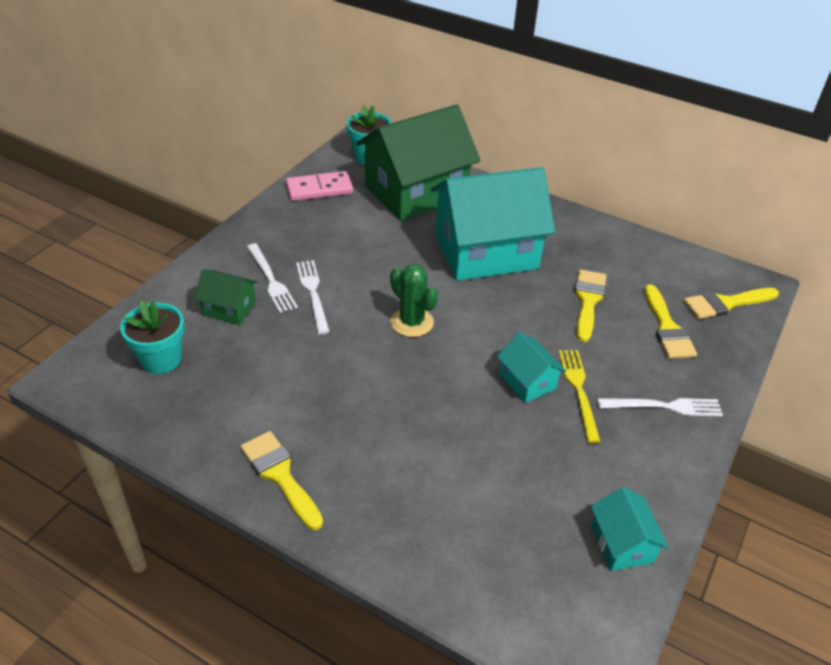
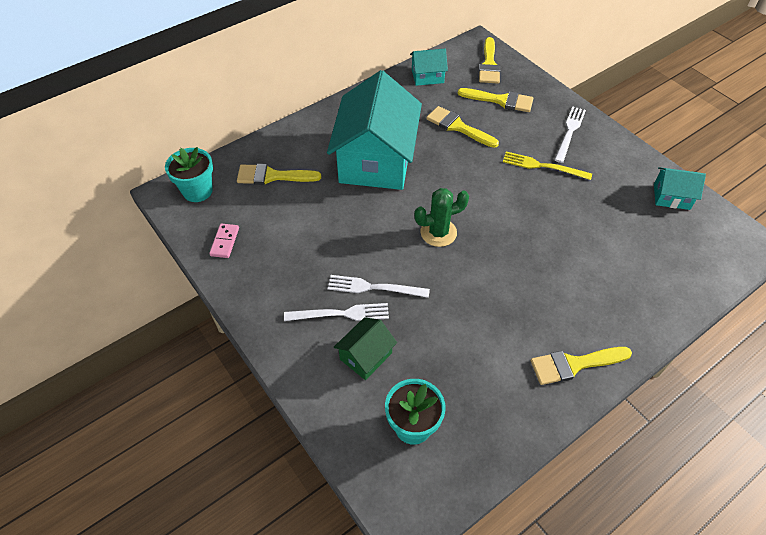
camera: 65 degrees left, 10 degrees up
(319, 189) = (224, 242): pink domino -> pink domino, size x0.62
(416, 192) = (272, 176): green house -> yellow brush
(527, 381) = (525, 189): turquoise house -> turquoise house (427, 76)

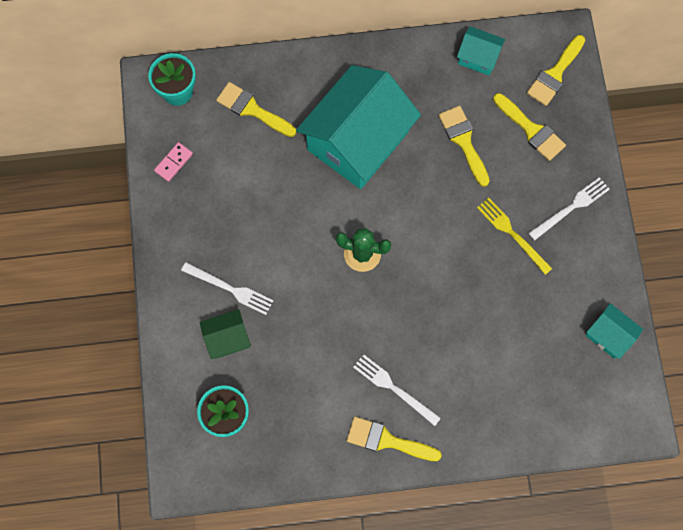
camera: 30 degrees right, 20 degrees up
(374, 287) = (272, 279): white fork -> white fork (394, 388)

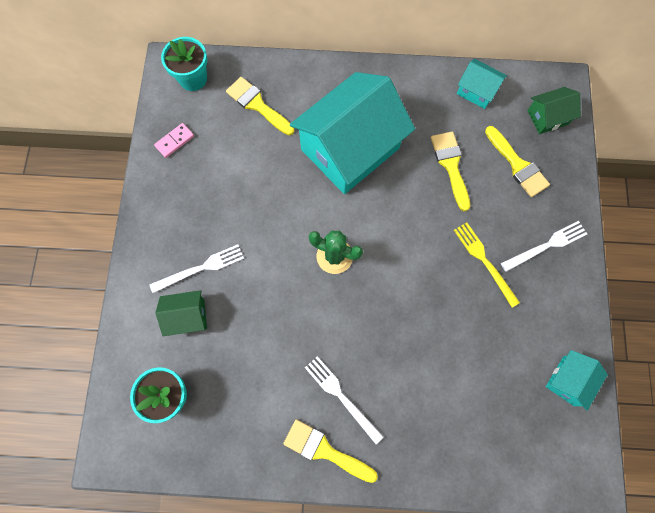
camera: 10 degrees right, 0 degrees up
(230, 289) = (201, 268): white fork -> white fork turned 60 degrees counterclockwise
(555, 74) = (547, 117): yellow brush -> green house
(609, 335) = (568, 380): turquoise house -> turquoise house turned 75 degrees clockwise

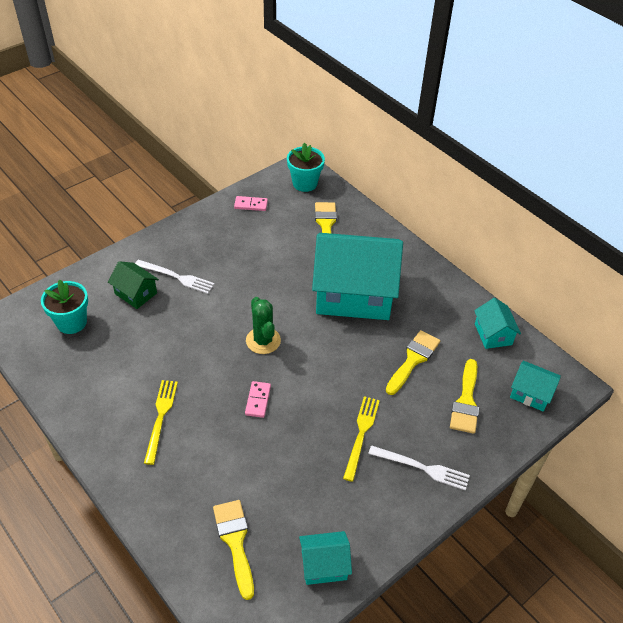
camera: 45 degrees right, 25 degrees down
(324, 450) = (110, 435): yellow brush -> yellow brush (235, 542)
(341, 396) = (161, 417): white fork -> yellow fork
(389, 309) = (258, 400): none -> pink domino
(547, 117) = (531, 393): green house -> turquoise house

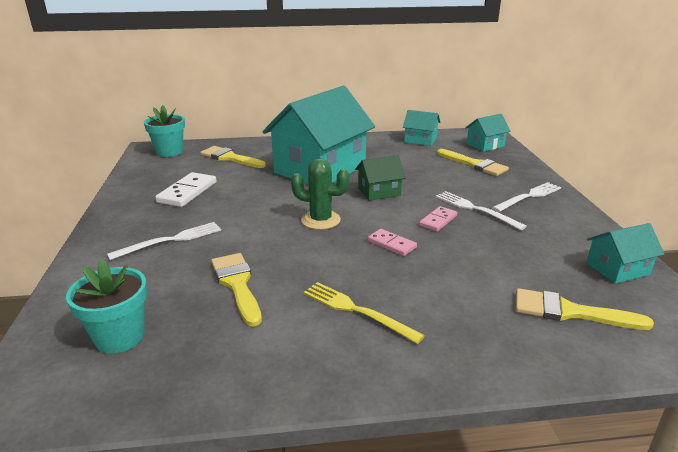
camera: 55 degrees left, 20 degrees down
(136, 293) = (152, 272): green house -> green house (379, 192)
(247, 240) = (187, 192): none -> white domino
(251, 205) = (148, 178): pink domino -> pink domino (438, 220)
(324, 565) = (617, 269): turquoise house -> turquoise house turned 45 degrees clockwise
(361, 434) = (475, 209): yellow fork -> white fork
(413, 360) = (415, 169): yellow brush -> yellow brush (237, 284)

